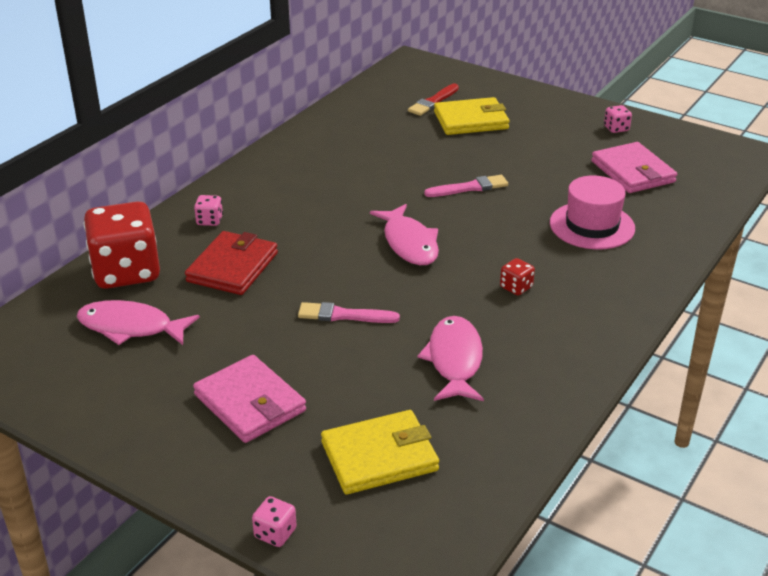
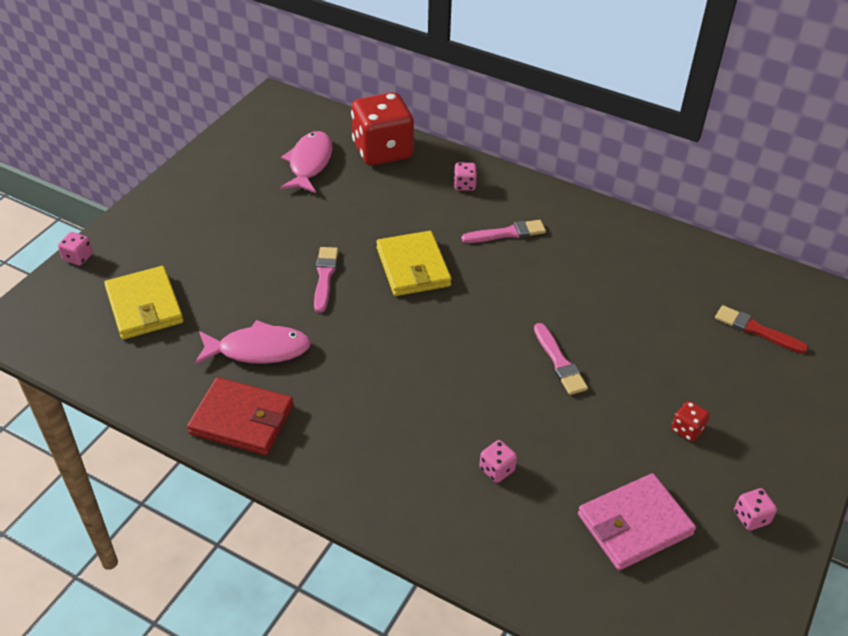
camera: 85 degrees right, 10 degrees up
(232, 267) = (393, 206): red wallet -> red wallet (242, 419)
(250, 403) = (215, 233): pink wallet -> none
(294, 201) = (507, 233): none -> pink brush
(409, 243) = (442, 316): pink fish -> none
(471, 120) = (720, 364): yellow wallet -> yellow wallet (413, 267)
(516, 287) = (371, 396): red dice -> red dice (687, 430)
(592, 226) = (497, 469): pink hat -> pink dice

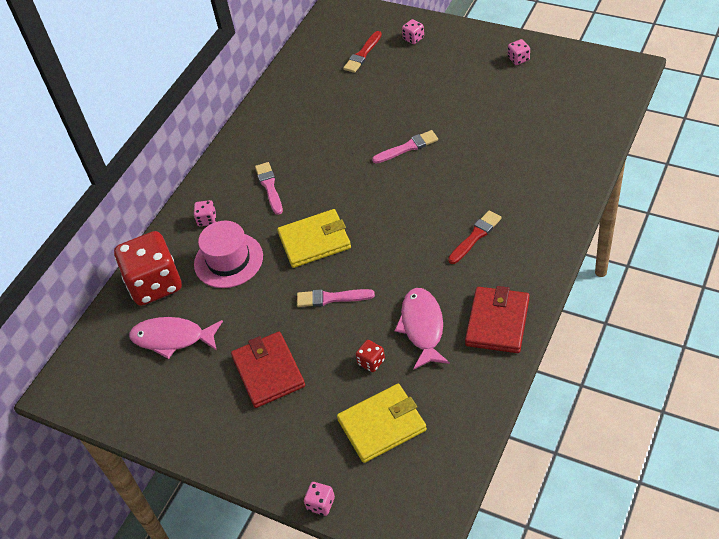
camera: 85 degrees left, 5 degrees up
(244, 227) = (268, 372): none -> red wallet
(385, 415) = (475, 236): none -> red brush
(401, 200) = (228, 260): none -> pink hat
(497, 469) = (510, 172): pink dice -> pink dice (413, 38)
(634, 524) = (537, 106): pink wallet -> none
(687, 430) = (457, 85): red dice -> red dice (371, 362)

